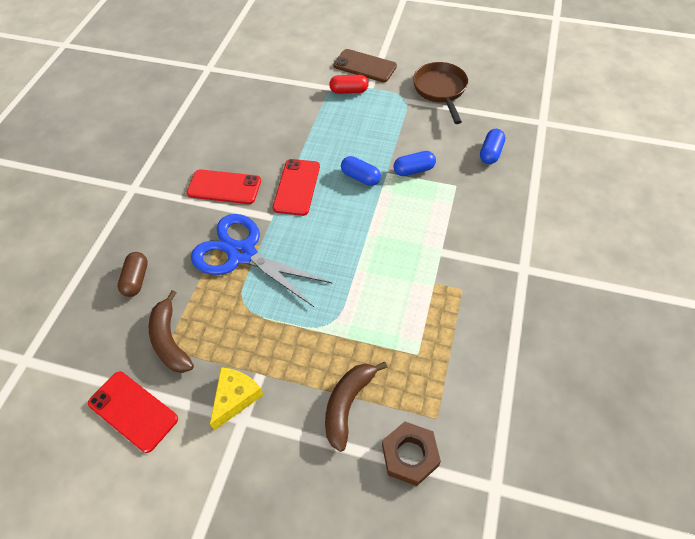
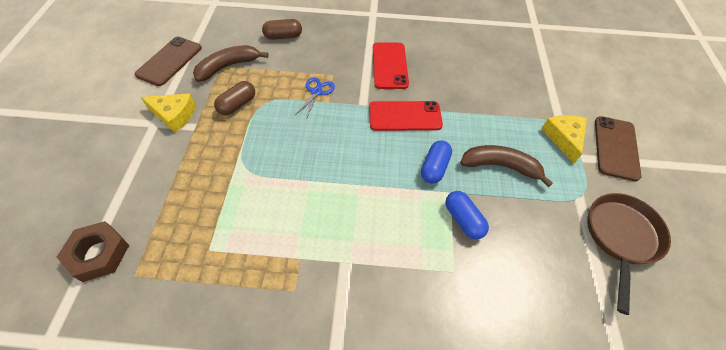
camera: 75 degrees right, 0 degrees up
(133, 411) = (169, 61): red phone -> brown phone
(238, 330) = (237, 105): none -> brown capsule
(242, 254) = (316, 92): blue scissors -> blue scissors, size x0.43
(348, 404) = (158, 195): brown banana -> brown banana (500, 166)
(349, 91) = (564, 138): red capsule -> yellow cheese
(440, 90) = (620, 238): brown pan -> brown pan turned 45 degrees counterclockwise
(491, 153) = (528, 314): blue capsule -> none

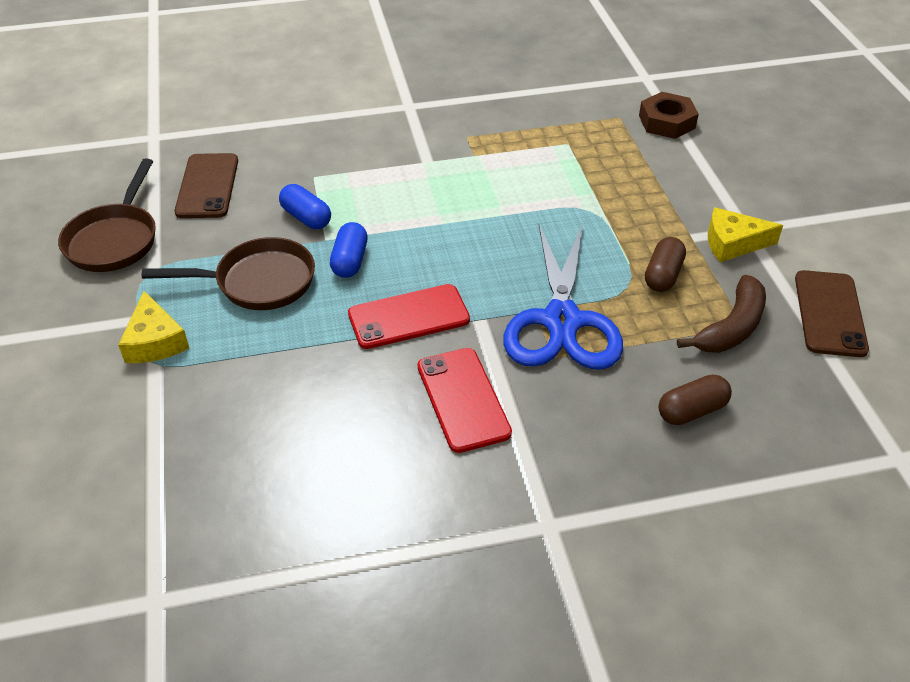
camera: 165 degrees right, 10 degrees down
(316, 92) = (562, 321): blue scissors -> blue scissors, size x2.34
(500, 166) = (258, 282): brown banana -> brown pan
(615, 148) = (74, 346): brown phone -> brown phone (208, 186)

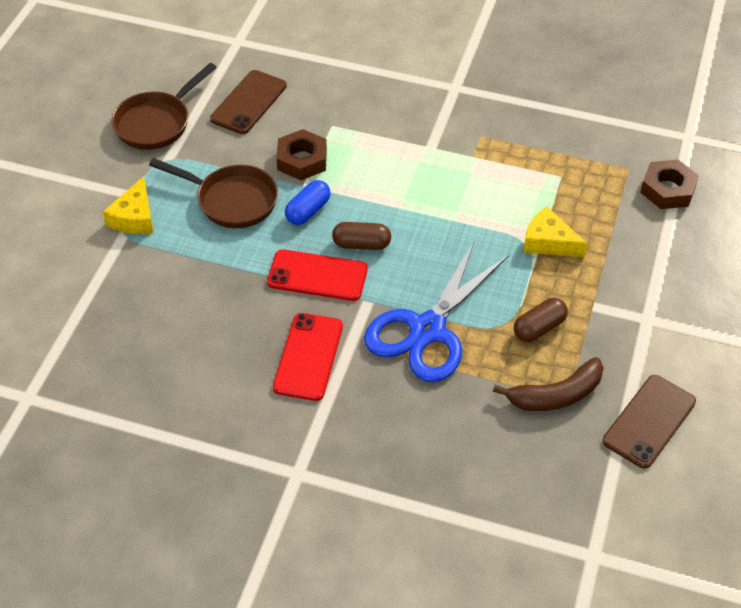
camera: 30 degrees right, 5 degrees up
(306, 217) = (302, 160): blue capsule -> brown nut
(691, 411) = (466, 444): brown capsule -> brown capsule (361, 244)
(733, 243) = (623, 326): yellow cheese -> yellow cheese (548, 242)

